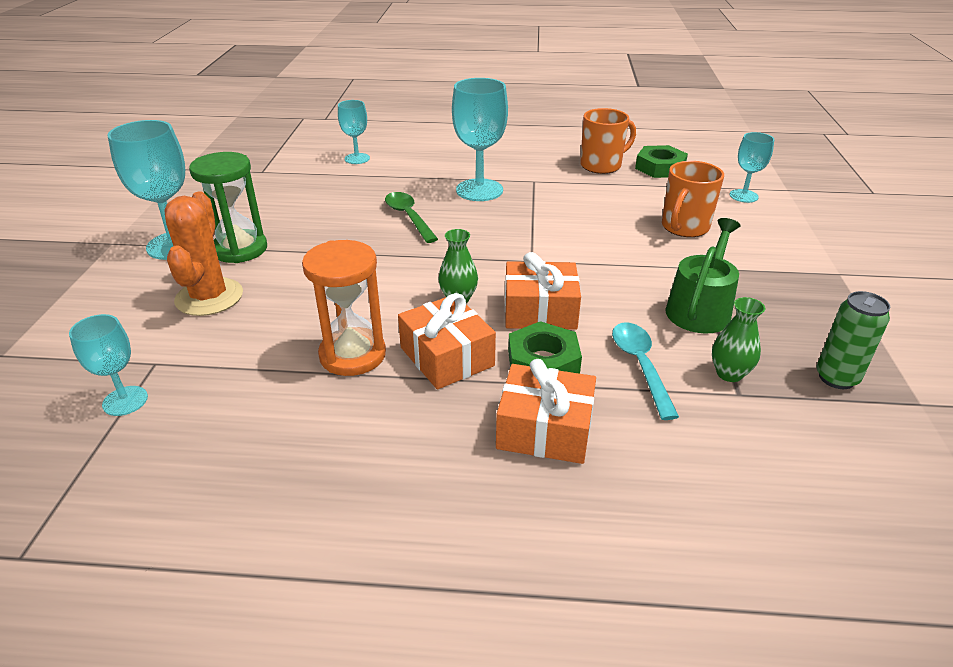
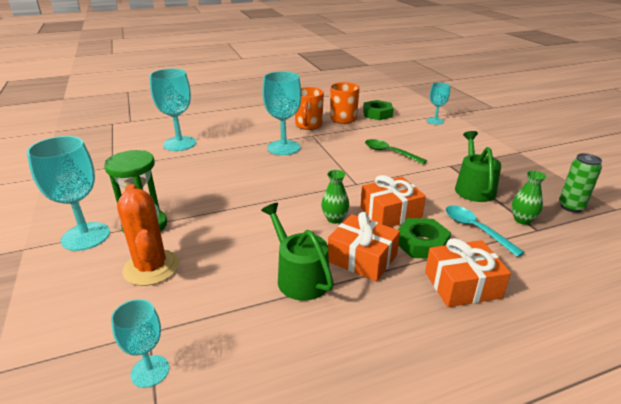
camera: 25 degrees left, 5 degrees down
(352, 355) = (299, 276): orange hourglass -> green watering can
(357, 158) = (180, 144): turquoise goblet -> turquoise goblet, size x1.73
(408, 217) = (252, 174): green spoon -> green spoon (389, 153)
(684, 227) = (422, 144): orange mug -> orange mug (308, 125)

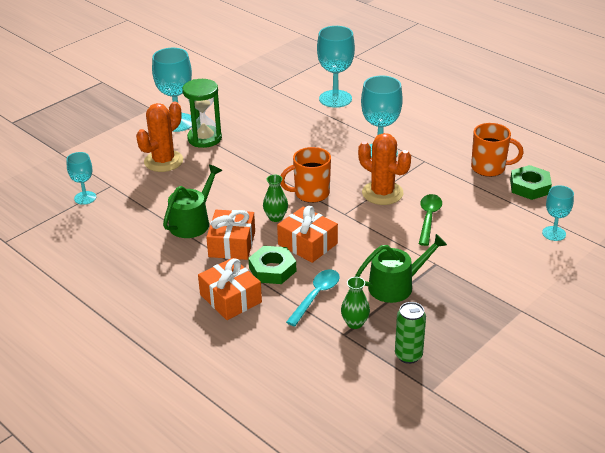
camera: 65 degrees right, 5 degrees up
(308, 125) = (446, 151): orange mug -> orange mug (311, 193)
(340, 160) = (382, 193): none -> orange cactus

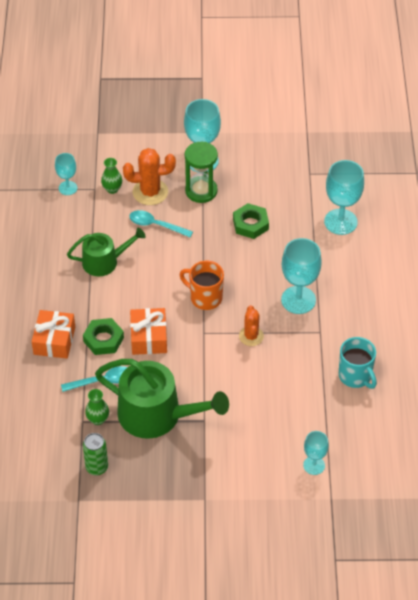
camera: 45 degrees right, 15 degrees up
(200, 176) = (156, 225): none -> turquoise spoon
(232, 244) = (105, 299): orange gift -> none
(276, 217) = (158, 300): green vase -> green vase (112, 189)
(382, 193) = (251, 336): orange cactus -> orange cactus, size x0.65
(396, 286) = (157, 415): green watering can -> green watering can, size x1.65
(428, 218) = (250, 382): green spoon -> none
(489, 168) = (355, 376): orange mug -> turquoise mug
(529, 187) = (358, 415): green nut -> green nut (250, 224)

